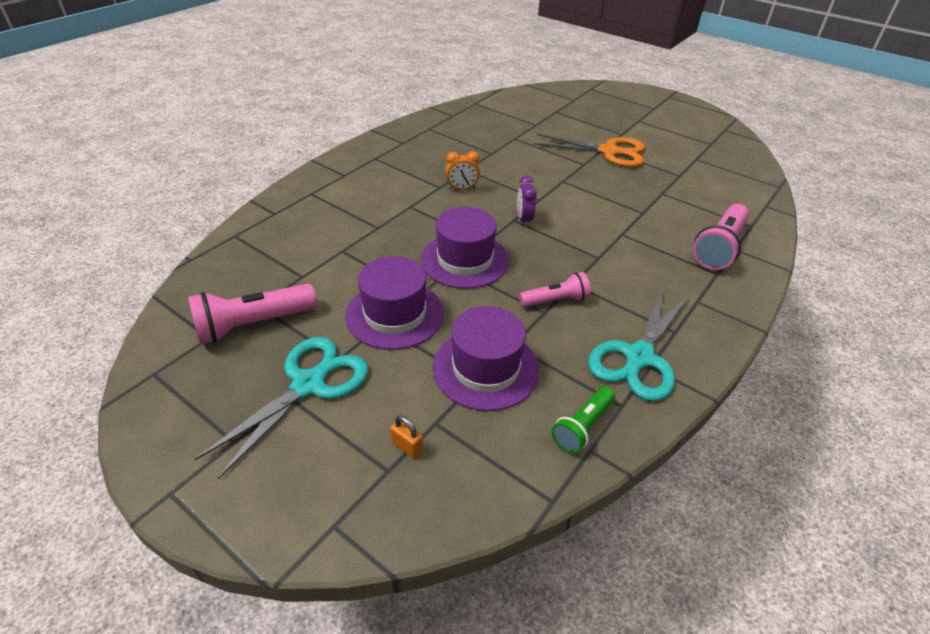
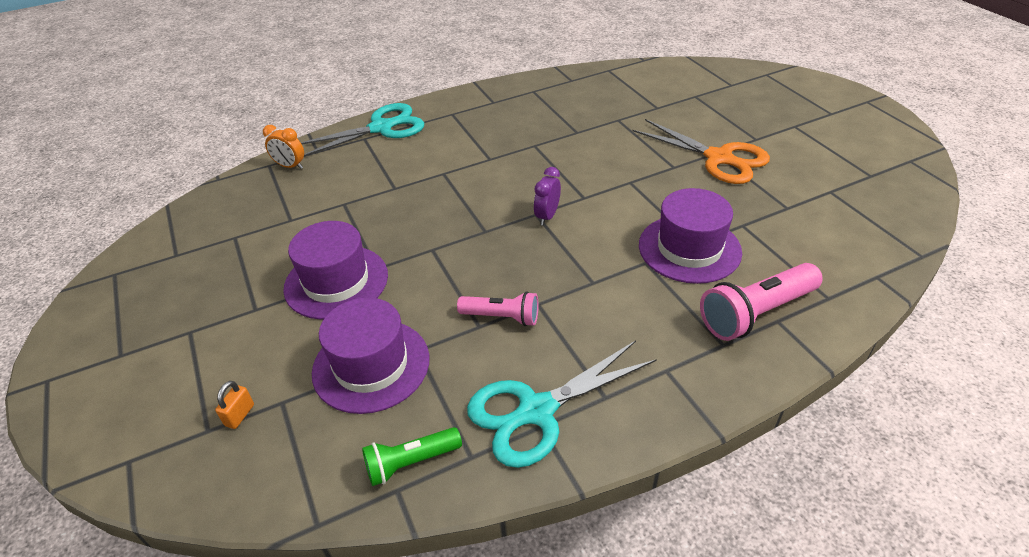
camera: 30 degrees right, 0 degrees up
(253, 324) = (216, 254): pink flashlight -> none
(309, 384) = (213, 325): turquoise scissors -> turquoise scissors (382, 128)
(407, 447) = (240, 415): orange padlock -> orange padlock turned 45 degrees clockwise
(462, 189) = (510, 166): orange clock -> orange clock (290, 166)
(465, 260) = (447, 245): purple hat -> purple hat (689, 248)

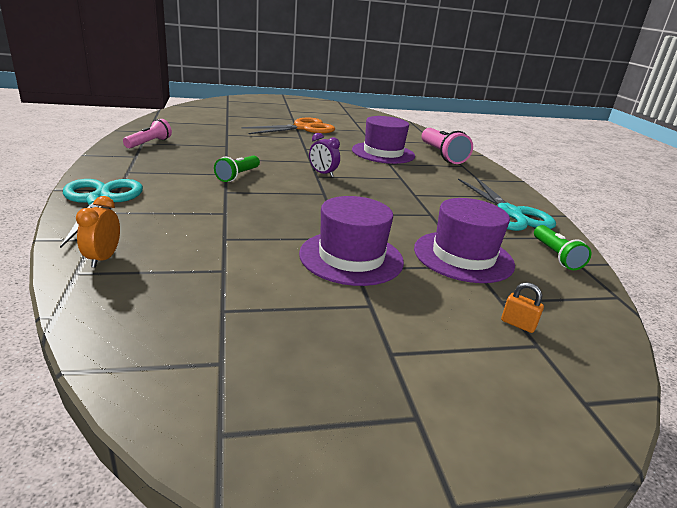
camera: 80 degrees left, 15 degrees down
(290, 166) = (103, 258): orange clock -> orange clock turned 150 degrees clockwise
(490, 166) = (238, 176): none -> green flashlight
(502, 317) = (424, 206): pink flashlight -> pink flashlight (149, 143)

